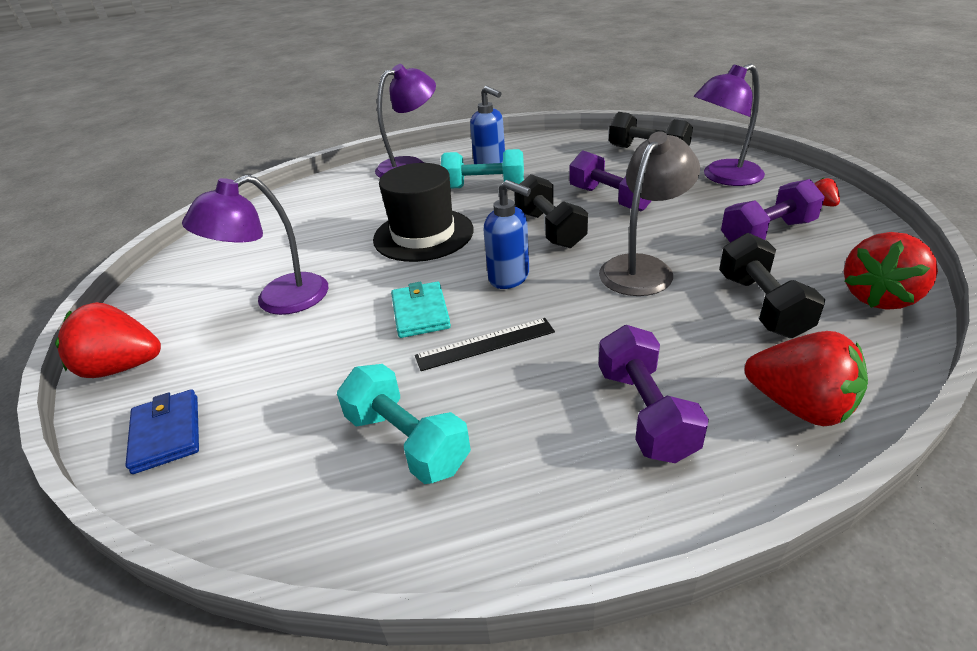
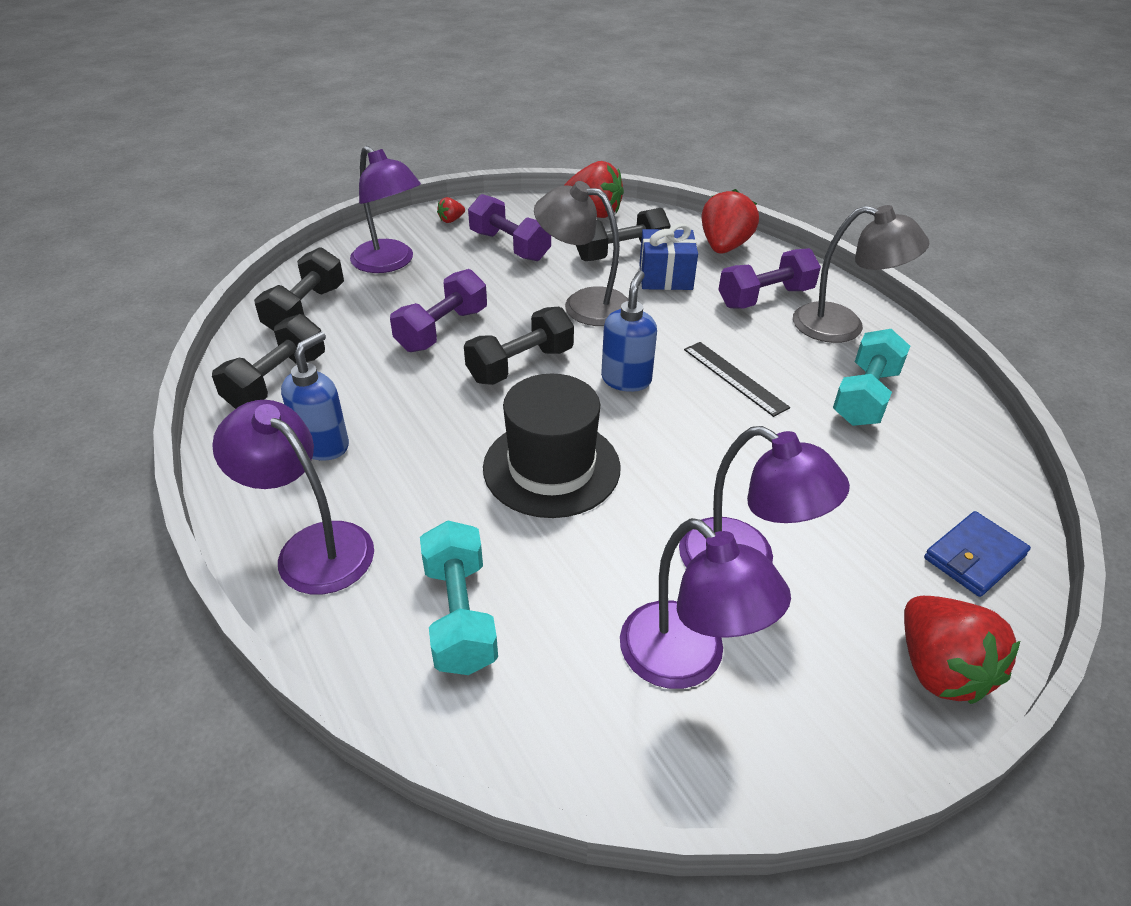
camera: 110 degrees left, 5 degrees up
(238, 265) = (687, 661): none -> purple lamp
(420, 313) = (710, 429): turquoise wallet -> none
(484, 187) = (405, 437): turquoise dumbbell -> turquoise dumbbell (460, 615)
(557, 477) = (843, 326): none -> grey lamp
(561, 148) = (276, 381): none -> black dumbbell
(702, 331) = (665, 277): none -> blue gift

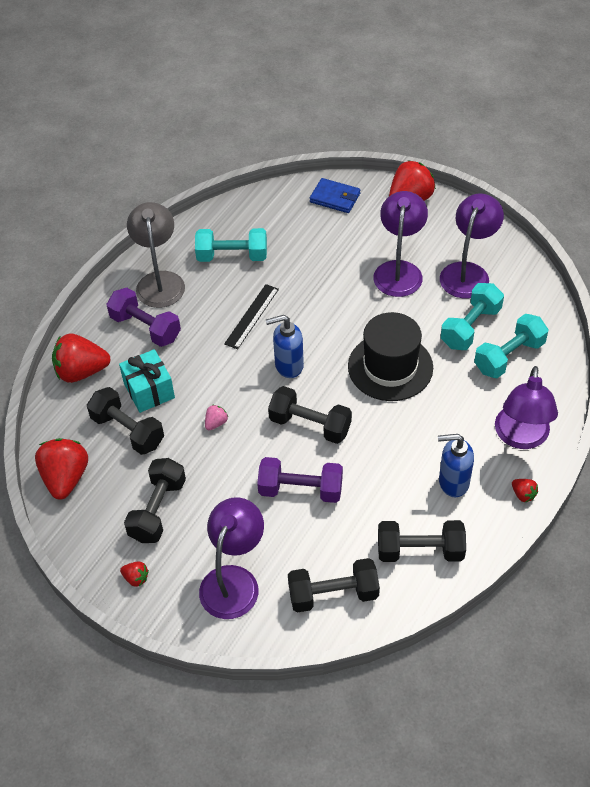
camera: 115 degrees left, 10 degrees up
(234, 501) = (523, 494): none -> red strawberry
(509, 246) = (157, 510): purple dumbbell -> black dumbbell
(558, 596) = (470, 327): none -> turquoise dumbbell
(583, 304) = (216, 423): grey lamp -> pink strawberry
(665, 277) = (149, 390): blue gift -> turquoise gift

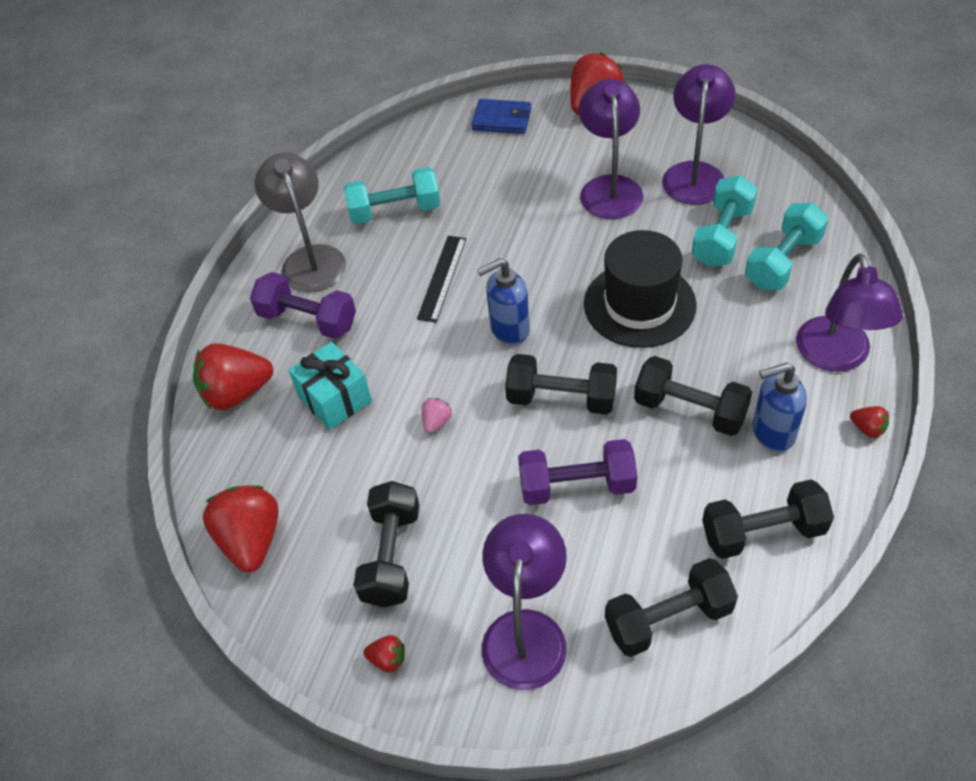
camera: 10 degrees left, 0 degrees up
(128, 431) = (320, 457): black dumbbell -> black dumbbell (690, 410)

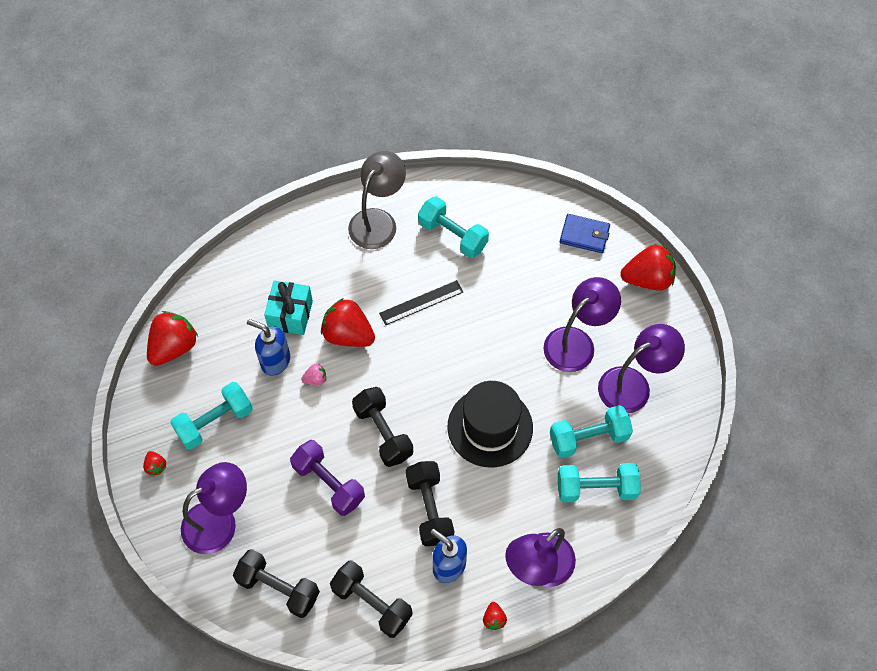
camera: 45 degrees right, 10 degrees up
(236, 393) = (256, 263): red strawberry -> red strawberry (348, 335)
(307, 319) = (333, 256): purple dumbbell -> none
(391, 556) = (215, 422): black dumbbell -> turquoise dumbbell
(502, 119) = (584, 235): blue wallet -> blue wallet turned 45 degrees counterclockwise
(509, 329) = (411, 368): blue soap dispenser -> blue soap dispenser (275, 361)

